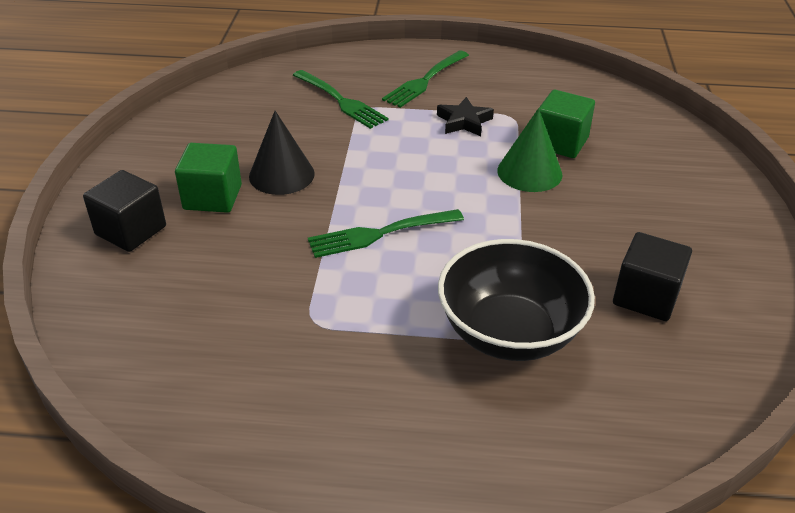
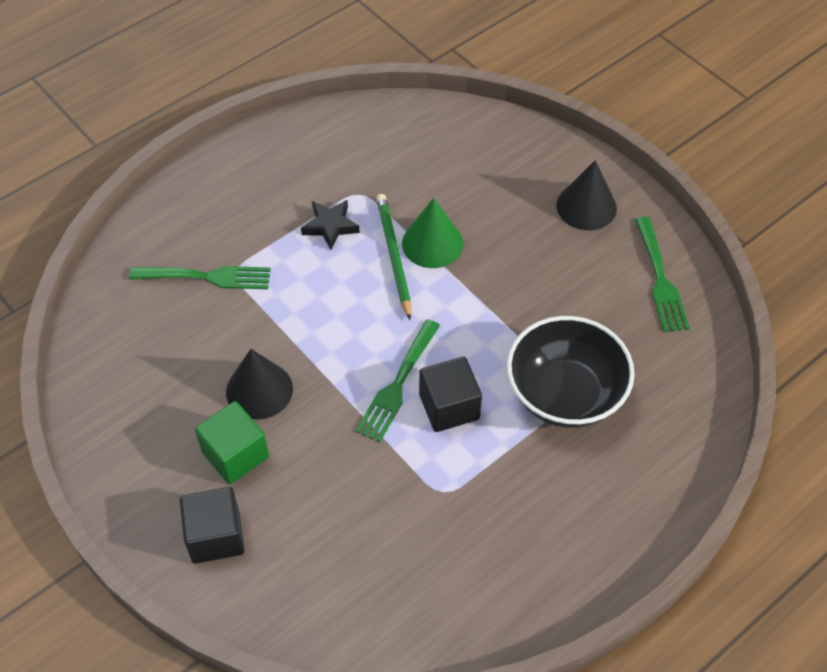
camera: 45 degrees left, 15 degrees up
(425, 80) = (247, 201): green fork -> green fork (659, 278)
(487, 162) = (394, 256): none -> green pencil
(560, 142) = (422, 196): green cube -> none
(646, 296) = (609, 298): black cube -> black cube (449, 407)
(705, 225) = (586, 206): none -> black cone

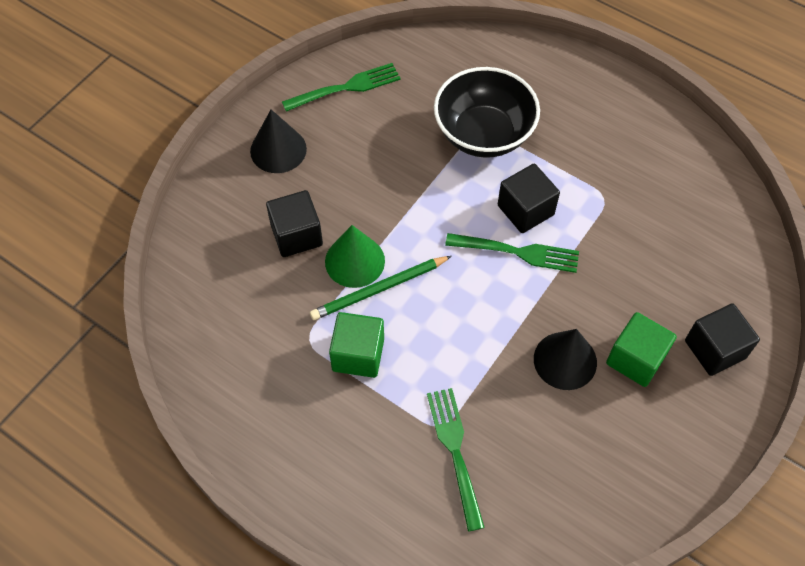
camera: 105 degrees left, 5 degrees up
(330, 226) = (358, 354): black star -> green cube
(476, 204) = (296, 235): none -> black cube

